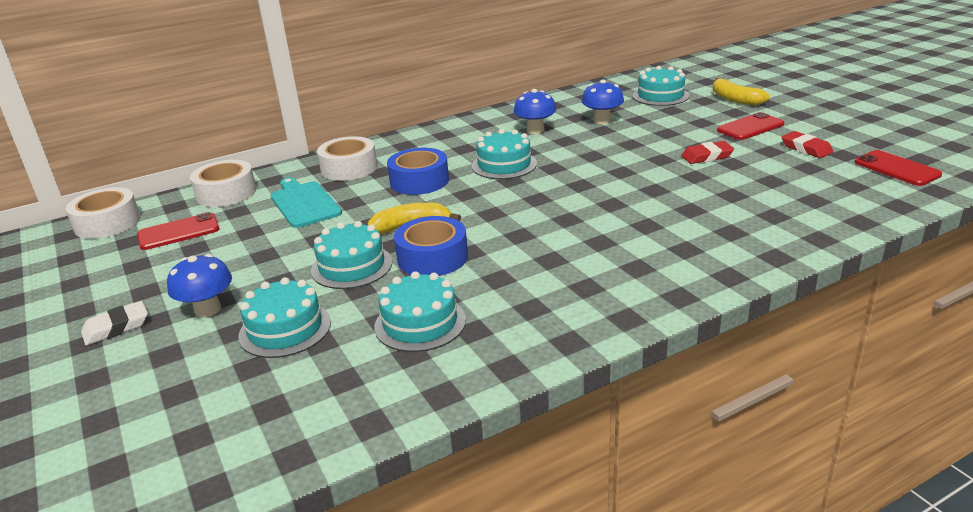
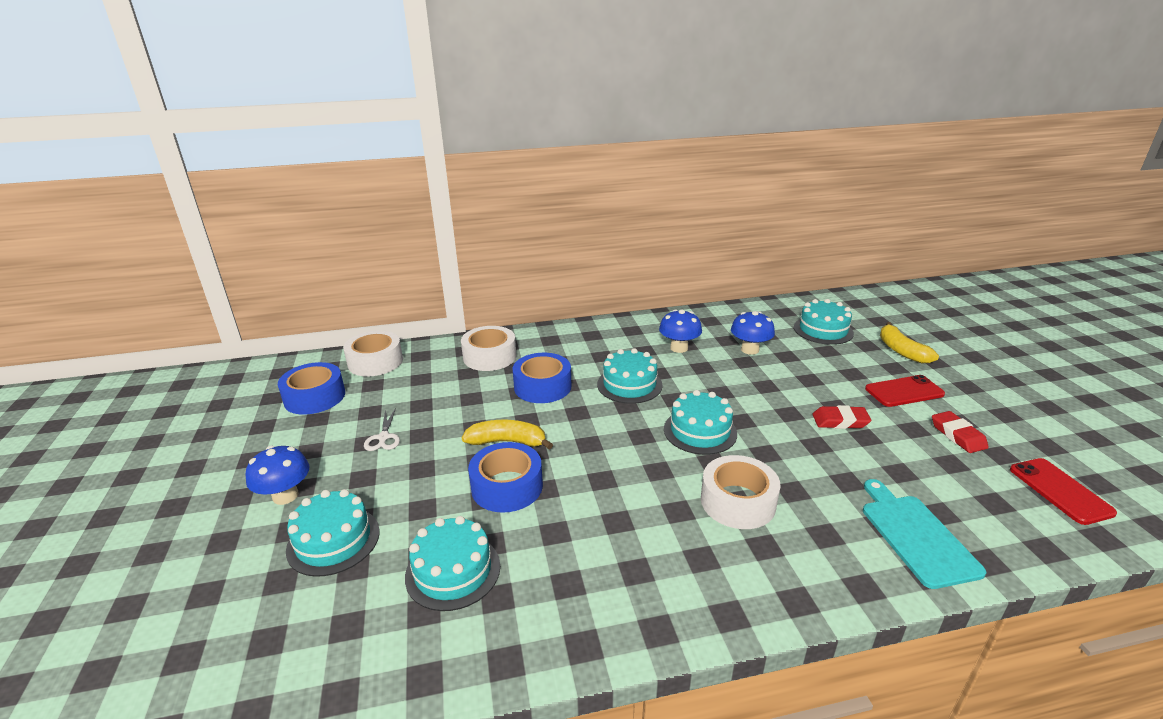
camera: 15 degrees right, 0 degrees up
(107, 223) = (268, 373): white tape -> white tape (737, 501)
(116, 327) = (205, 495): white eraser -> none
(178, 232) = (314, 397): red phone -> blue tape
(280, 248) = (383, 437): none -> white scissors
(304, 203) = (431, 389): turquoise cutting board -> turquoise cutting board (916, 536)
(352, 266) = (430, 477): turquoise cake -> turquoise cake (700, 431)

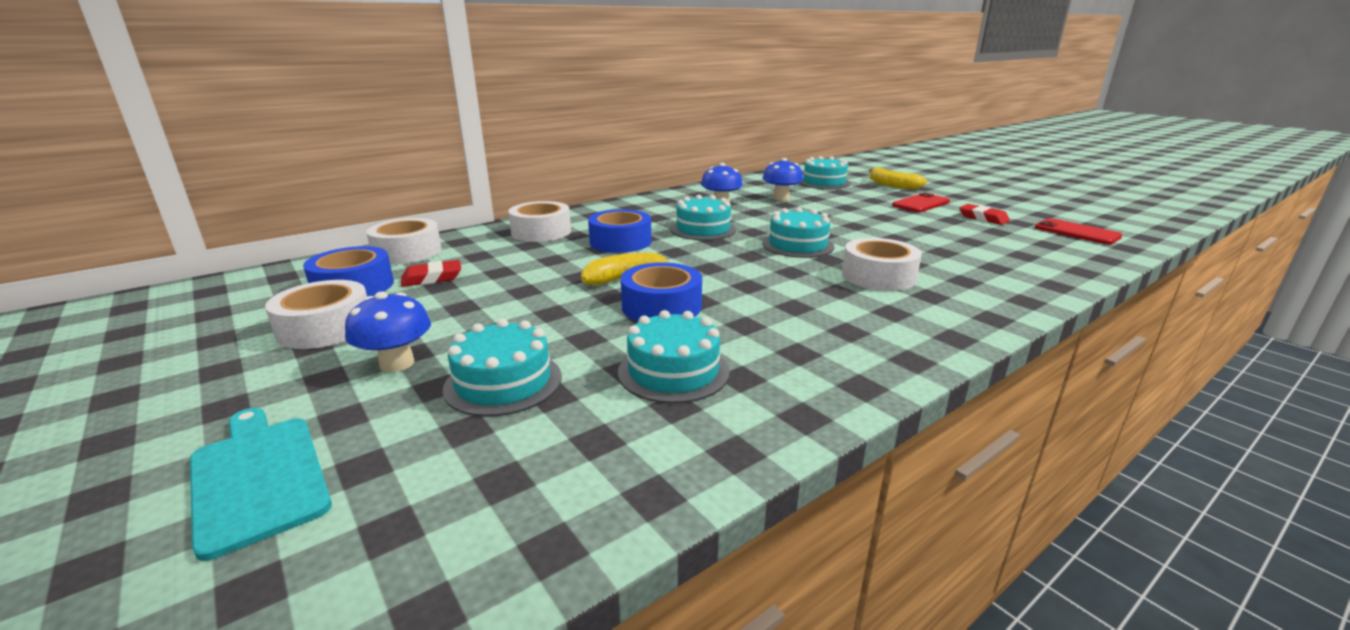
camera: 25 degrees left, 5 degrees down
(270, 441) = (325, 328): none -> white tape
(383, 437) = (480, 300): white scissors -> none
(840, 421) = (897, 223): red eraser -> red eraser (432, 278)
(916, 536) = (1024, 269): turquoise cutting board -> turquoise cutting board (257, 477)

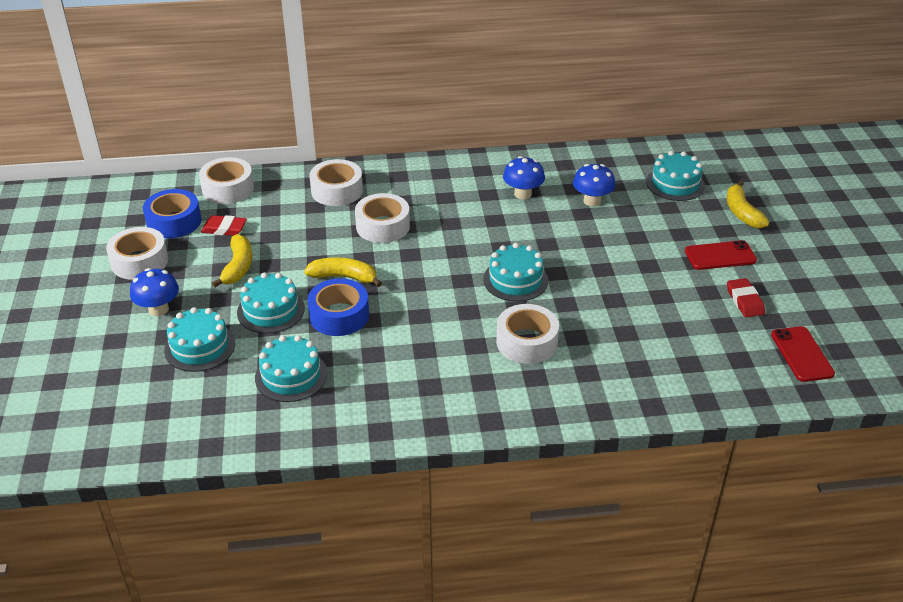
camera: 30 degrees right, 15 degrees up
(257, 477) = (67, 364): turquoise cutting board -> none
(483, 301) = (238, 267): none -> yellow banana
(620, 242) = (383, 226): blue tape -> white tape
(703, 229) = (464, 230): turquoise cake -> turquoise cake (271, 310)

